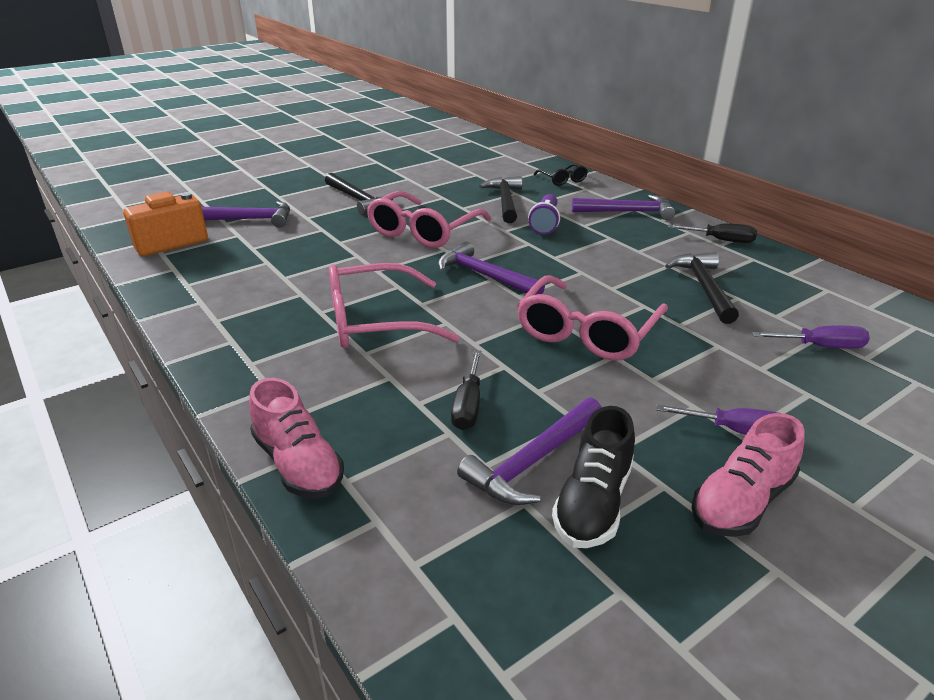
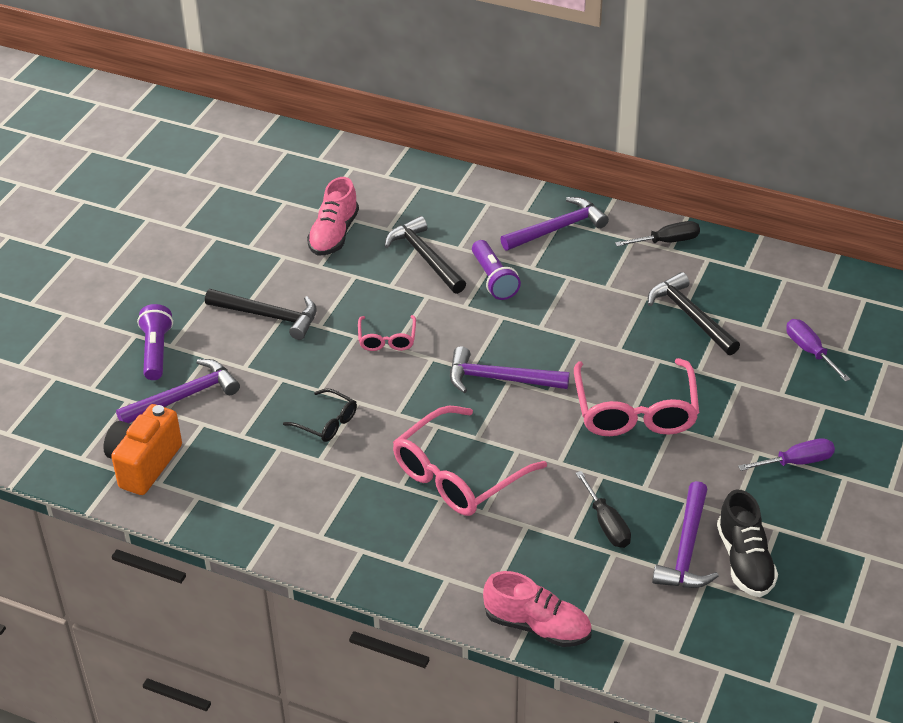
camera: 30 degrees left, 10 degrees up
(265, 196) = (156, 351): none -> purple flashlight
(424, 231) = (387, 339): pink glasses -> pink glasses, size x0.51
(562, 180) = (453, 195): black glasses -> black glasses (326, 422)
(741, 502) = (827, 518): pink shoe -> pink shoe (334, 234)
(820, 346) = (810, 351): purple screwdriver -> purple screwdriver turned 90 degrees counterclockwise

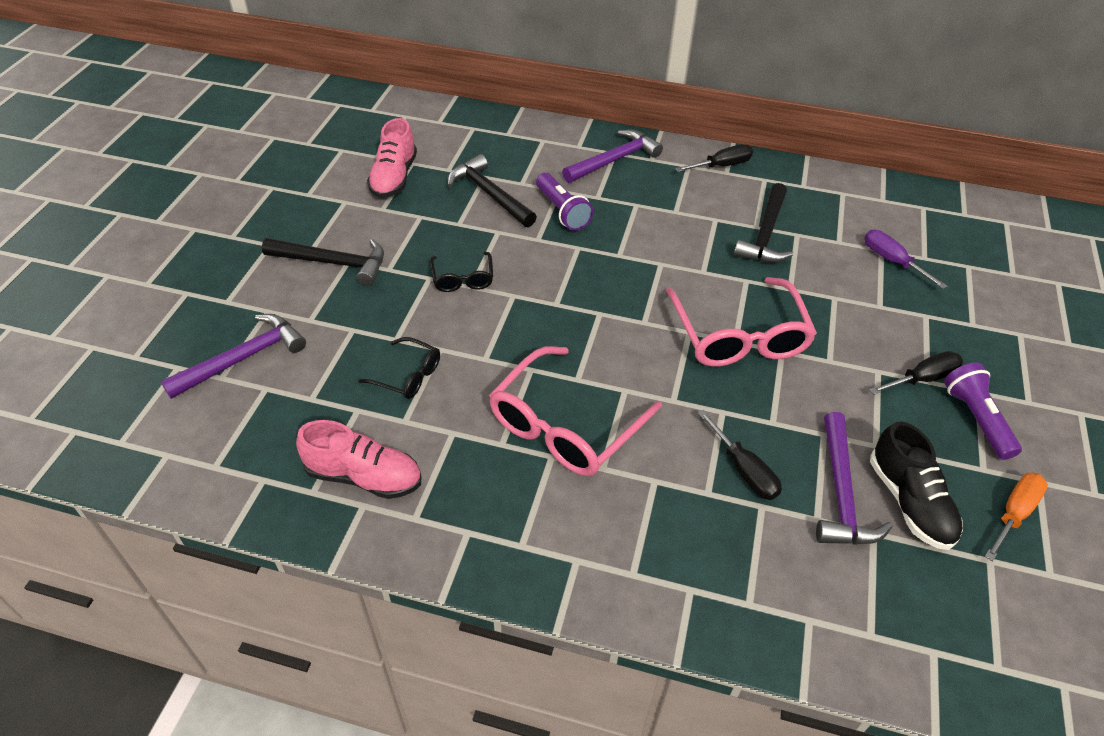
camera: 10 degrees left, 5 degrees up
(144, 464) = (196, 444): orange camera -> none
(156, 351) = (210, 309): purple flashlight -> purple flashlight (976, 419)
(387, 339) = (462, 278): pink glasses -> black glasses
(499, 379) = (589, 312): purple hammer -> none
(537, 626) = (698, 615): pink shoe -> pink shoe (364, 476)
(690, 316) = (765, 234): black hammer -> black hammer turned 120 degrees counterclockwise
(796, 462) = (922, 379): purple screwdriver -> black screwdriver
(834, 578) = (1013, 513): none -> orange screwdriver

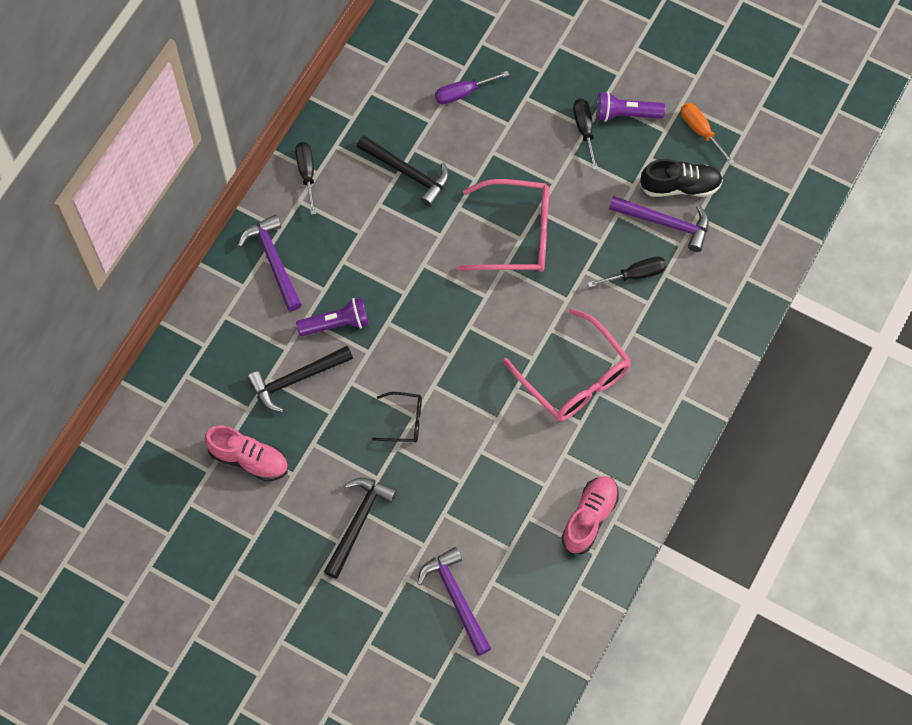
camera: 75 degrees left, 20 degrees up
(407, 375) = (502, 477): black glasses -> none

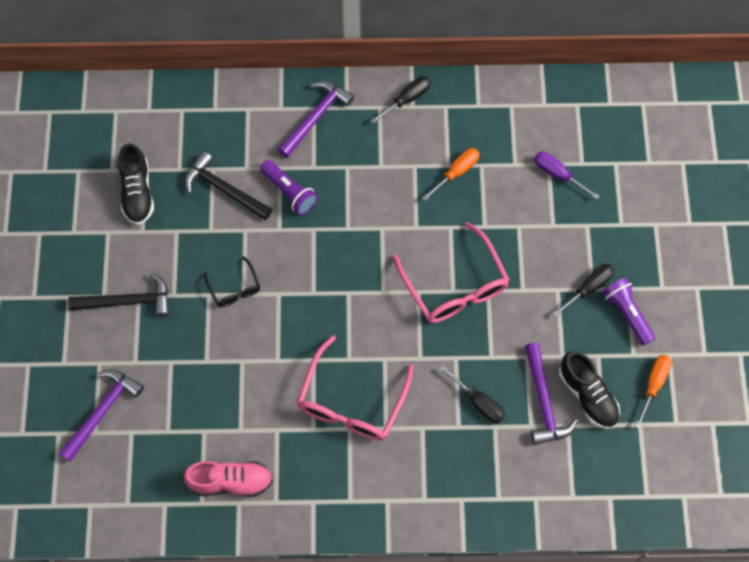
camera: 60 degrees right, 0 degrees up
(249, 459) = (137, 192): pink shoe -> black shoe
(408, 173) = (456, 172): black hammer -> orange screwdriver

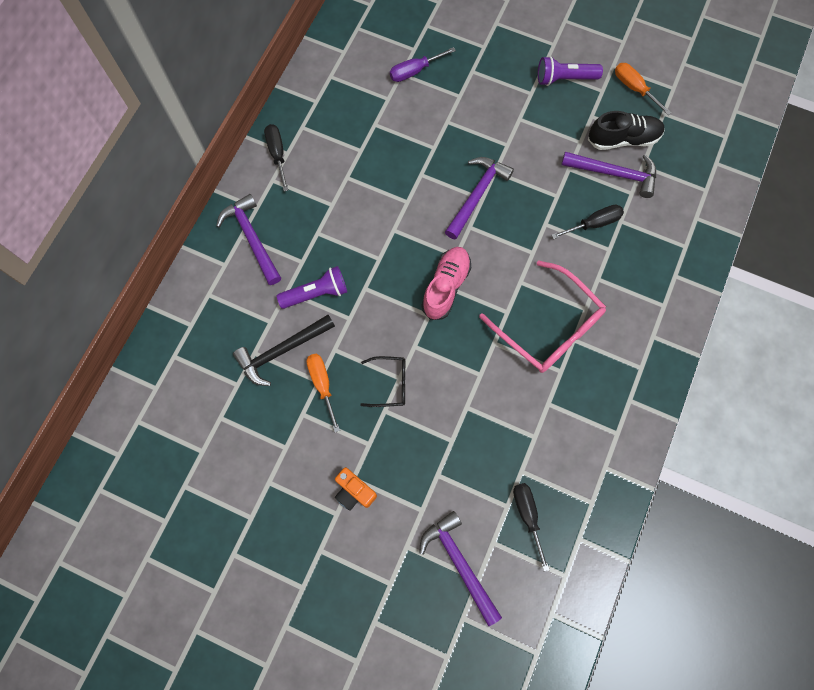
camera: 65 degrees left, 5 degrees up
(128, 301) = (354, 492): black hammer -> orange camera
(137, 192) = (241, 435): black shoe -> none
(231, 482) = (582, 466): pink shoe -> pink shoe (446, 287)
(454, 285) = (477, 195): pink glasses -> purple hammer
(456, 172) = (371, 146): orange screwdriver -> orange screwdriver (322, 385)
(588, 288) = (529, 95): black screwdriver -> black screwdriver (527, 515)

